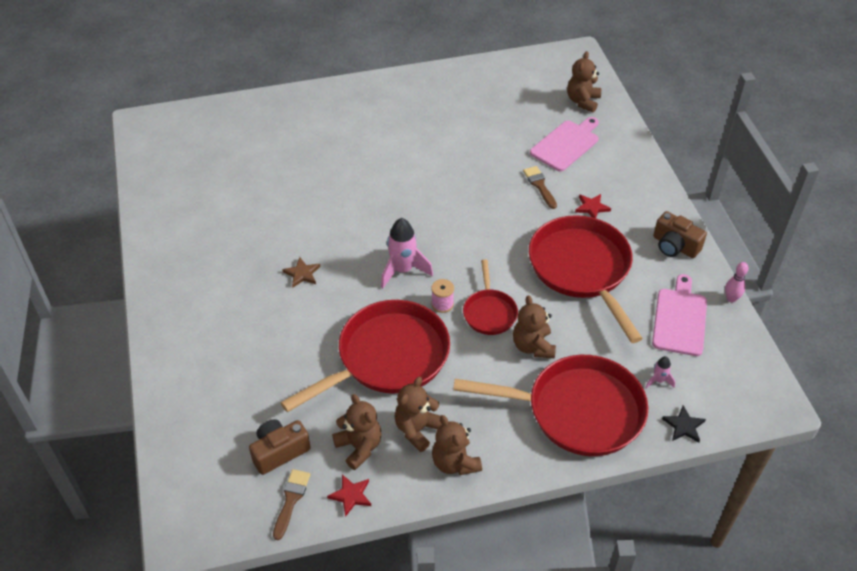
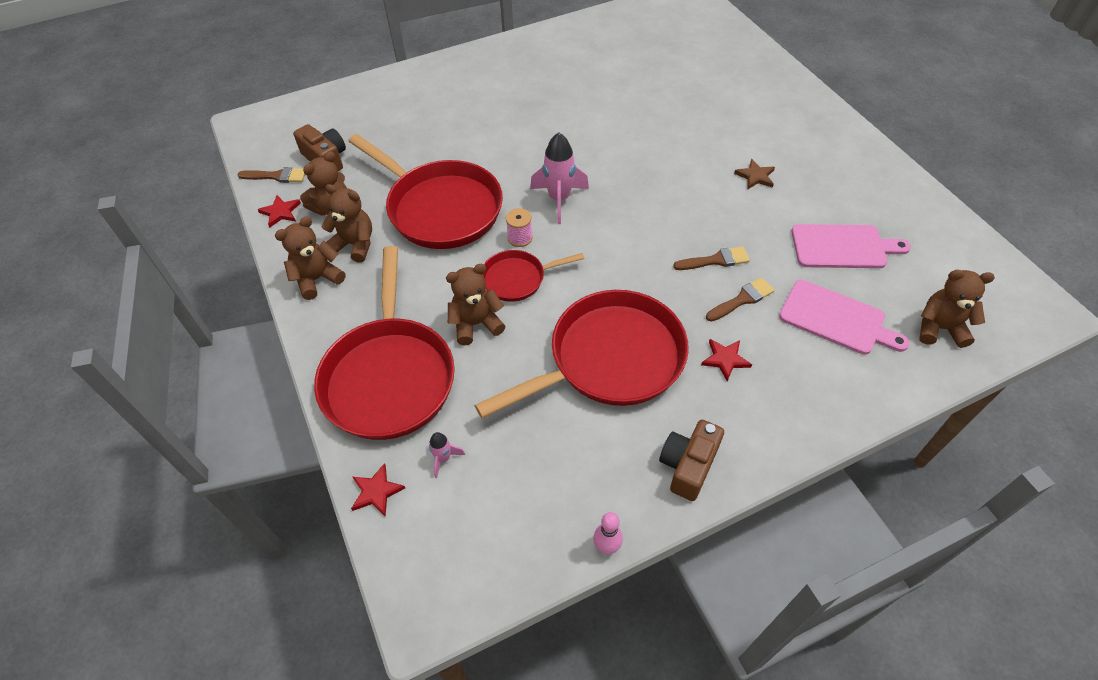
camera: 80 degrees right, 5 degrees up
(302, 274) = (533, 130): brown star -> brown star (755, 176)
(498, 190) = (715, 260): none -> brown brush
(680, 319) = (552, 479): pink cutting board -> pink cutting board (842, 247)
(683, 426) = (376, 491): black star -> red star

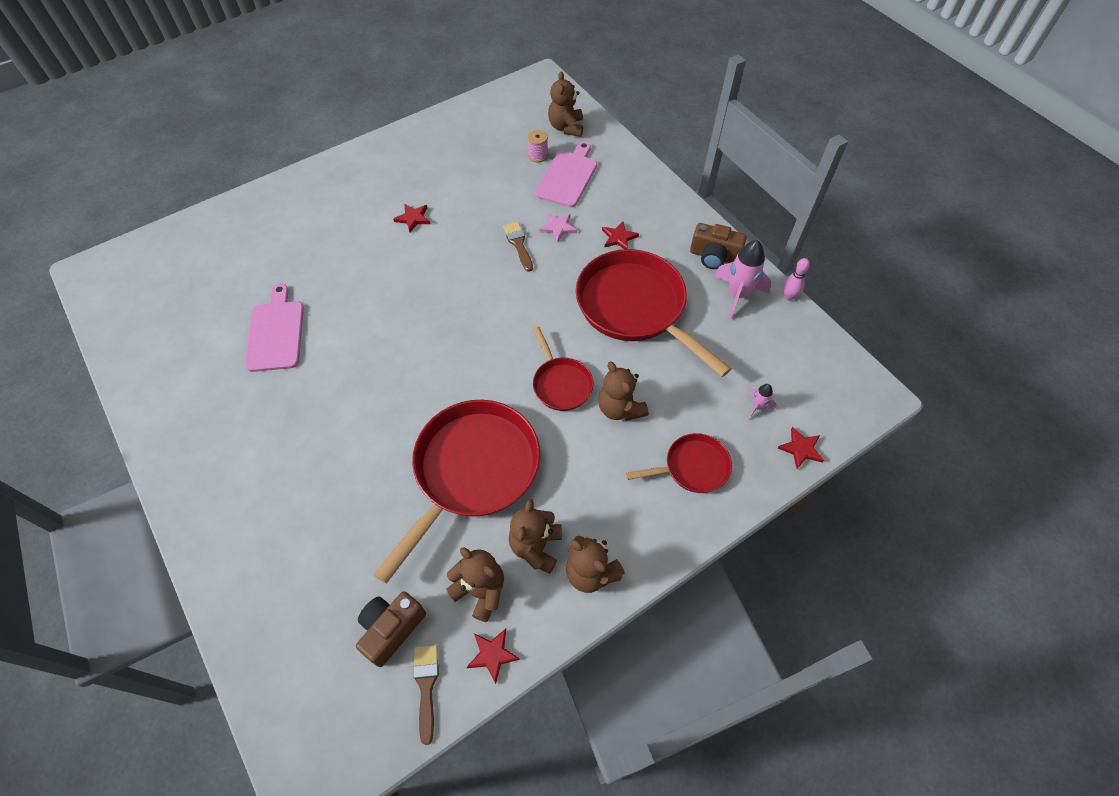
camera: 100 degrees left, 5 degrees up
(389, 376) = (692, 467): red pan -> red pan, size x0.51
(520, 238) = (508, 389): pink spool -> pink spool (538, 155)
(559, 199) = (452, 363): pink rocket -> pink rocket (737, 295)
(742, 299) = (558, 228): brown brush -> pink star
(755, 176) = (413, 218): brown star -> red star
(842, 247) = (494, 169): pink cutting board -> pink cutting board (276, 332)

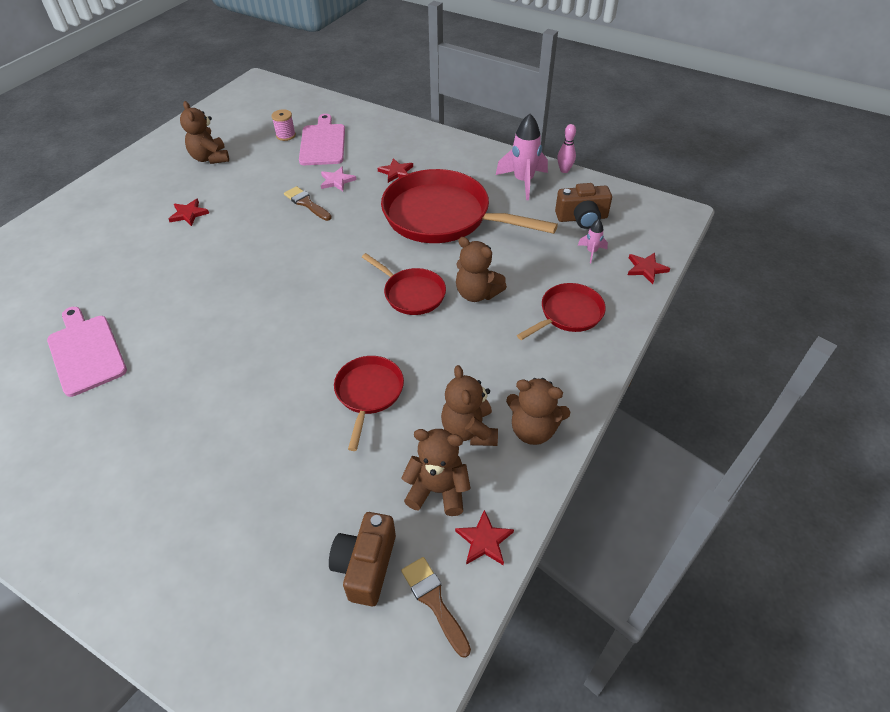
camera: 25 degrees left, 10 degrees down
(472, 471) = (368, 393): red pan -> red pan, size x0.51
(566, 127) = (300, 110): brown teddy bear -> brown teddy bear (210, 158)
(714, 256) = (486, 161): brown camera -> brown camera (582, 218)

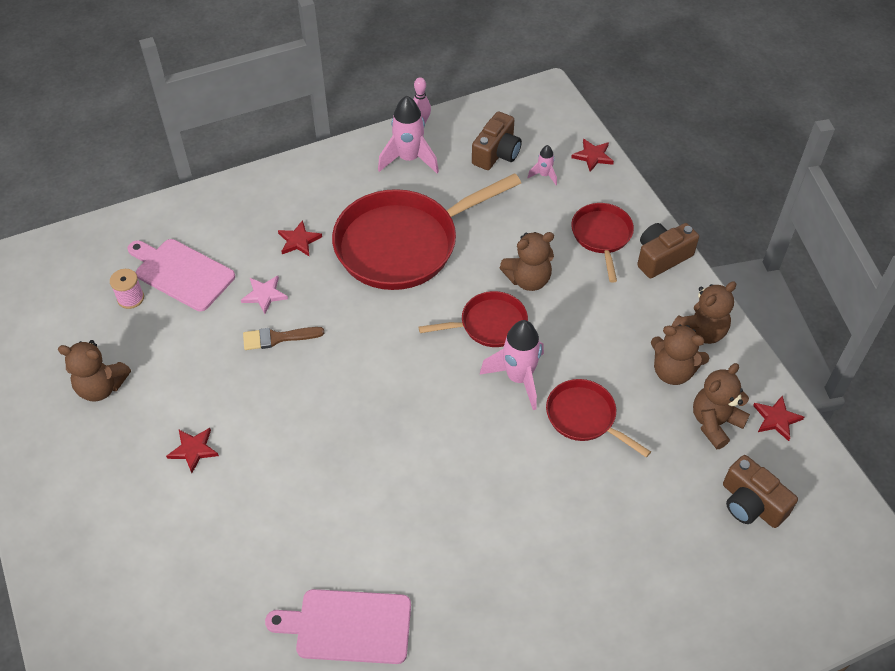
camera: 55 degrees left, 5 degrees up
(374, 335) = (518, 378): none -> pink rocket
(434, 601) = (805, 476): brown brush -> none
(588, 362) = (661, 257): none -> brown camera

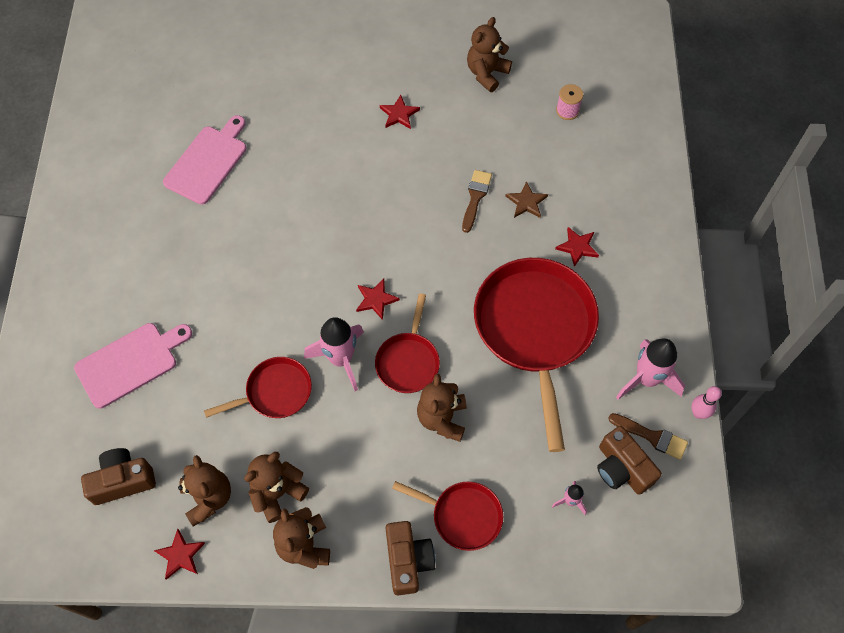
camera: 115 degrees right, 10 degrees up
(182, 273) = (578, 151): pink cutting board -> pink cutting board (130, 363)
(264, 295) = (526, 202): pink star -> brown star
(458, 143) = (652, 436): none -> brown brush
(593, 156) = (577, 568): red star -> red star (376, 299)

